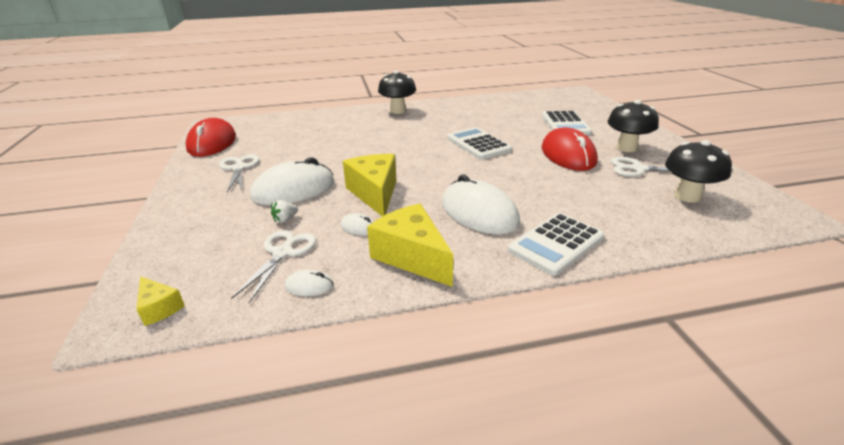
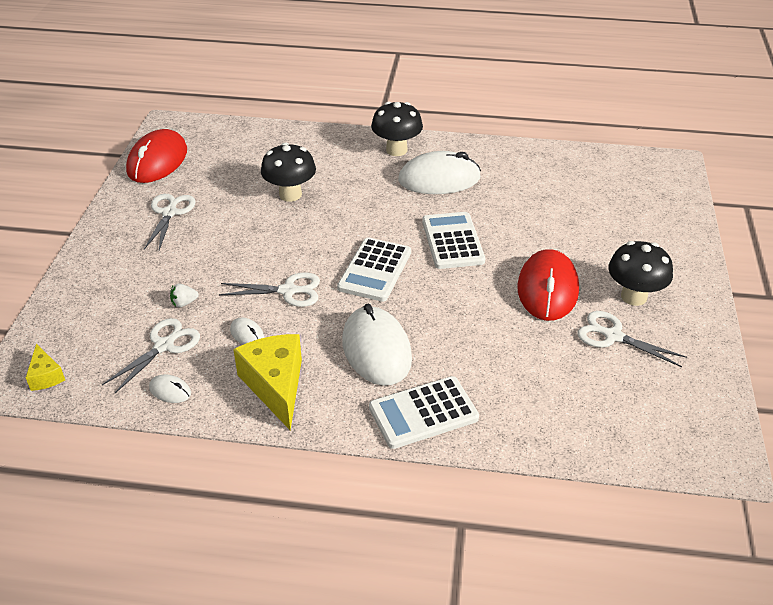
camera: 20 degrees right, 10 degrees up
(294, 190) = (210, 262): white mouse -> white mouse (439, 179)
(375, 193) = (288, 291): yellow cheese -> white scissors
(565, 124) = (594, 231): white calculator -> white calculator (375, 270)
(687, 196) = (628, 394): black mushroom -> black mushroom (290, 194)

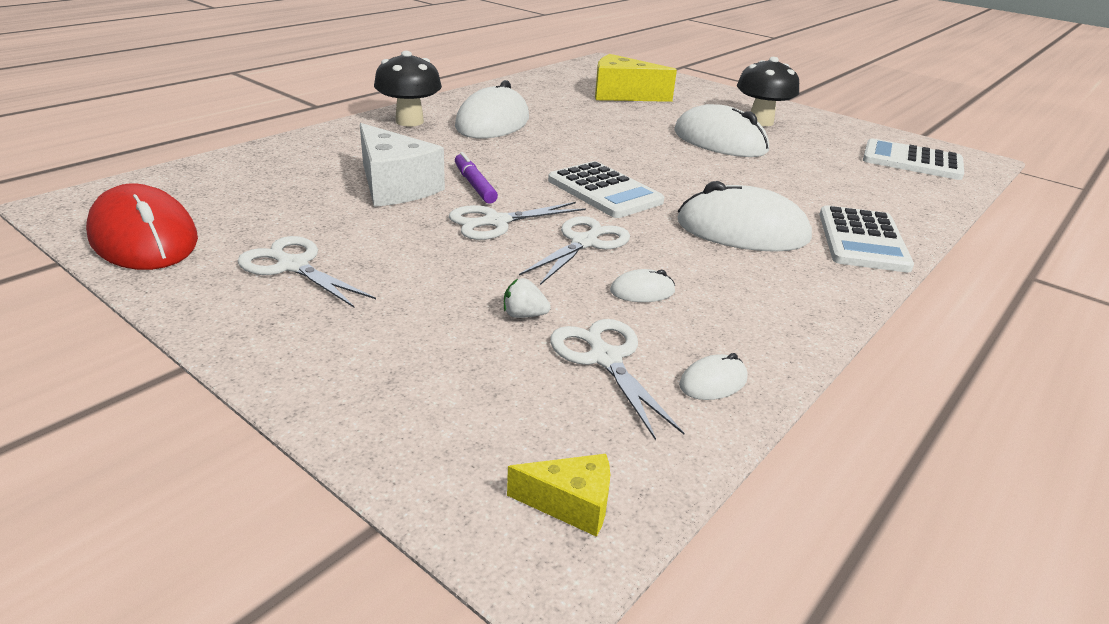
camera: 60 degrees left, 10 degrees down
(184, 303) = (524, 315): white strawberry -> white strawberry turned 90 degrees clockwise
(276, 385) = (761, 302): yellow cheese -> yellow cheese (622, 95)
(290, 194) = (394, 187): black mushroom -> white cheese
(325, 219) = (474, 185): none -> purple marker
(452, 241) = (602, 149): white calculator -> white calculator (912, 161)
(547, 289) = (720, 141): red mouse -> white mouse
(613, 336) = (806, 142): white scissors -> white scissors (496, 222)

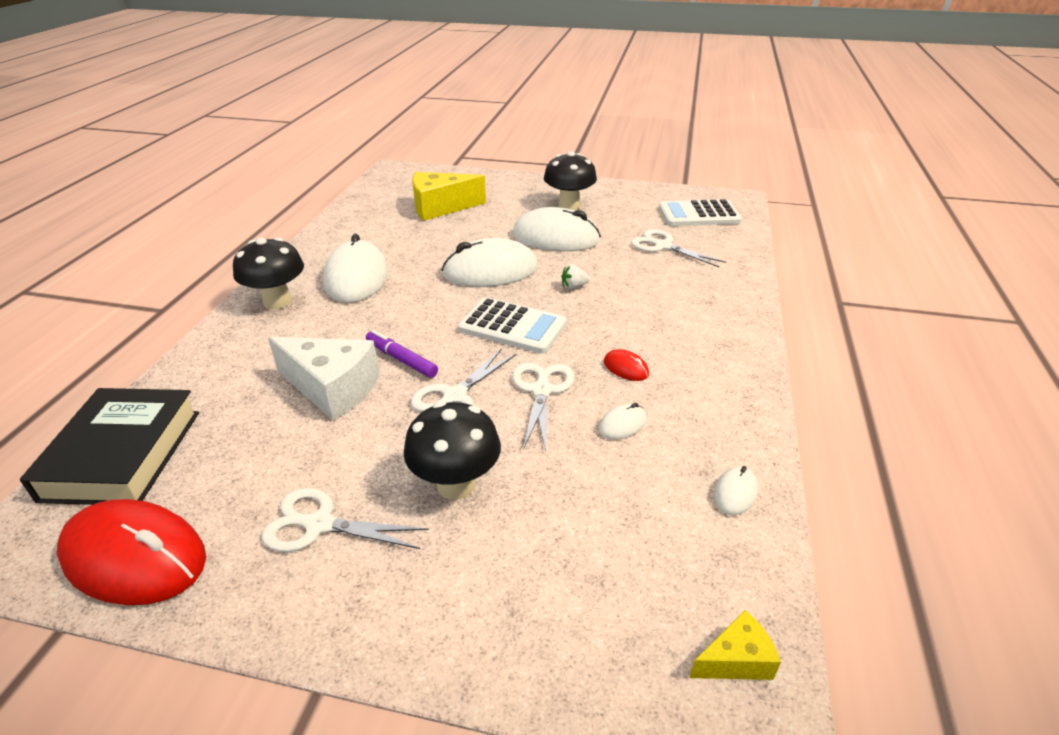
camera: 25 degrees left, 5 degrees up
(198, 178) = (123, 454): none -> black book
(433, 279) = (456, 484): none -> black mushroom
(524, 315) = (558, 490): white strawberry -> white strawberry (574, 287)
(605, 358) = (650, 506): white scissors -> white scissors (663, 246)
(692, 252) = (626, 368): none -> red mouse
(742, 230) = (642, 330): white mouse -> white mouse (490, 271)
(862, 240) = (725, 309): white calculator -> none

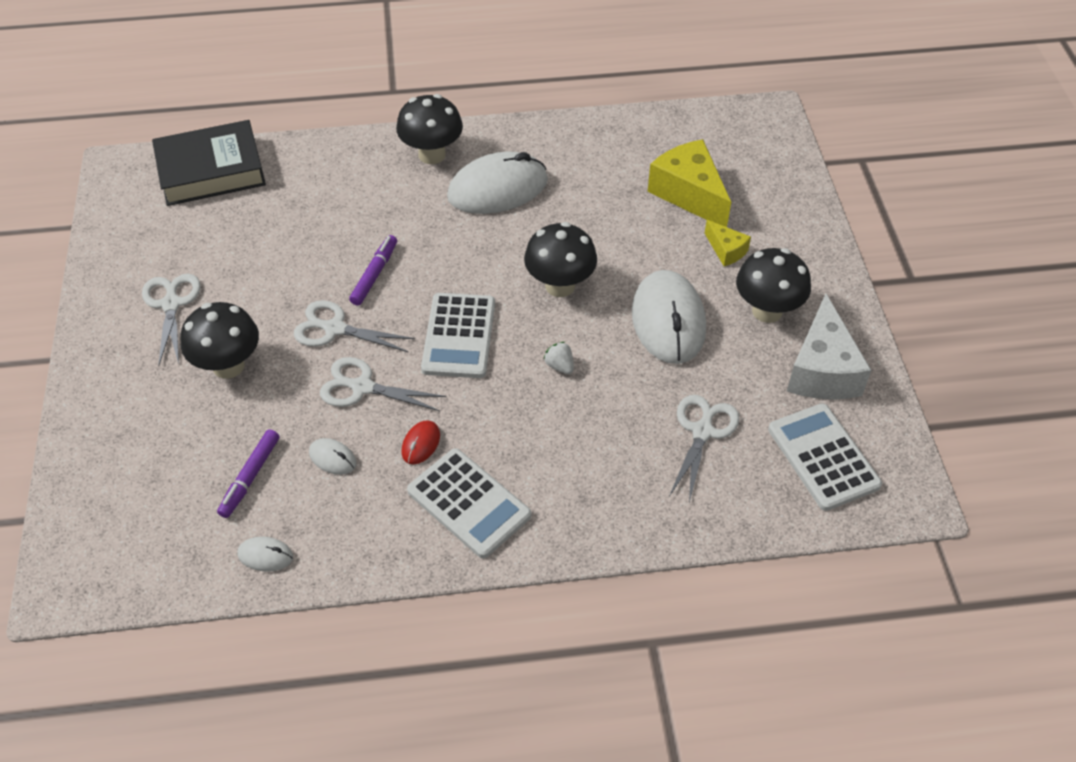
camera: 70 degrees right, 15 degrees up
(135, 557) = (125, 228): red mouse -> none
(332, 389) = (318, 247): white cheese -> white cheese (822, 370)
(490, 271) = (560, 286): white mouse -> black mushroom
(541, 391) = (362, 387): white scissors -> white scissors turned 150 degrees counterclockwise
(626, 490) = (250, 477): none -> purple marker
(700, 354) = (469, 503): none -> white calculator
(736, 660) = (101, 571): yellow cheese -> yellow cheese (726, 250)

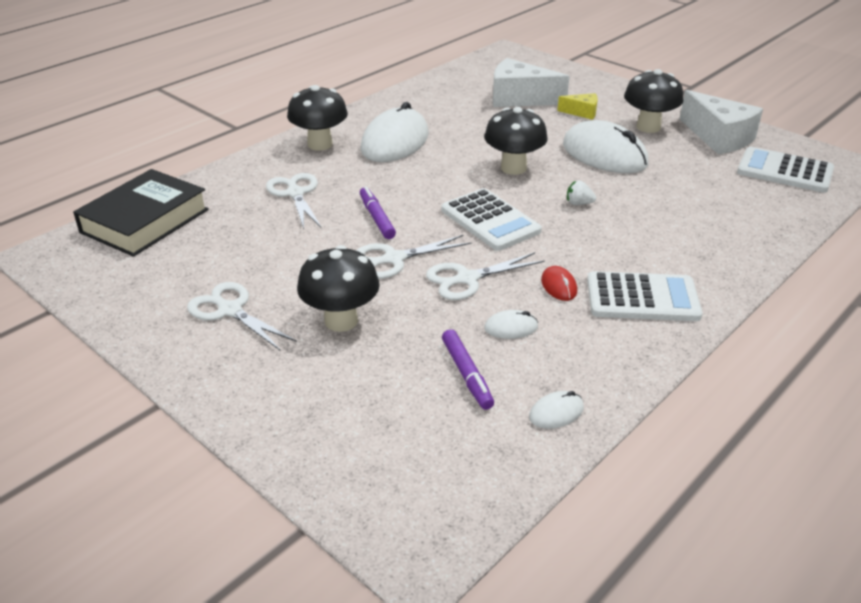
camera: 40 degrees left, 15 degrees down
(689, 194) = (519, 98): yellow cheese -> white cheese
(702, 432) = (709, 192): white scissors -> white scissors (295, 193)

